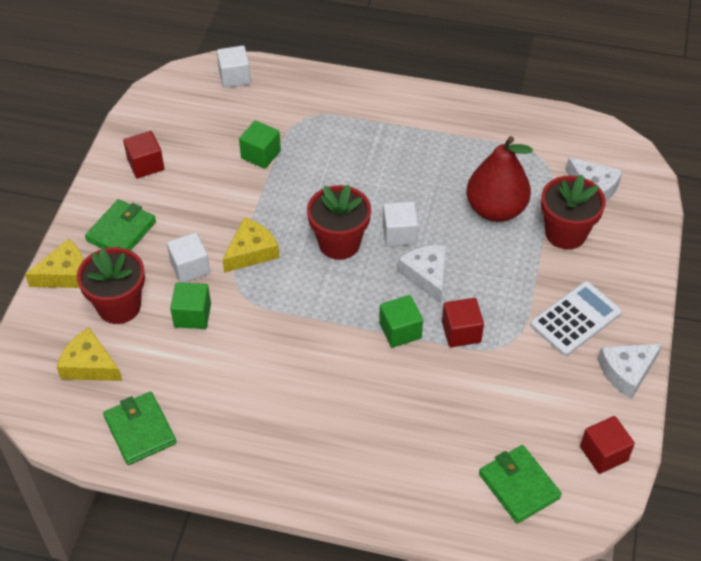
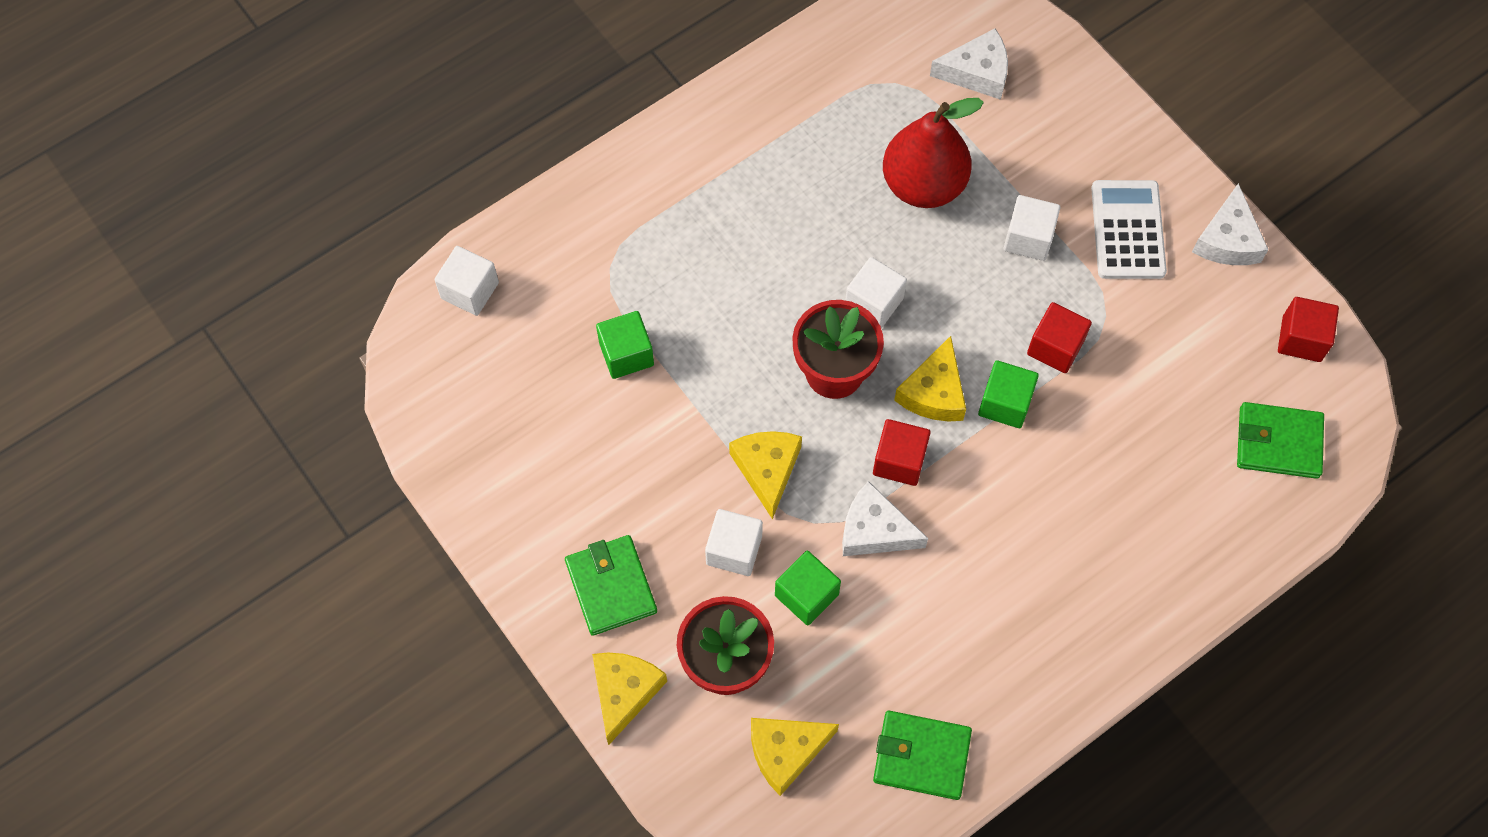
camera: 50 degrees left, 15 degrees up
(146, 165) = (526, 488): red cube -> red cube (899, 461)
(372, 294) = (933, 392): none -> yellow cheese
(426, 275) = (954, 321): white cheese -> white cheese (874, 530)
(516, 276) = (1028, 238): none -> white cube
(565, 233) = (1013, 147): red flower pot -> none

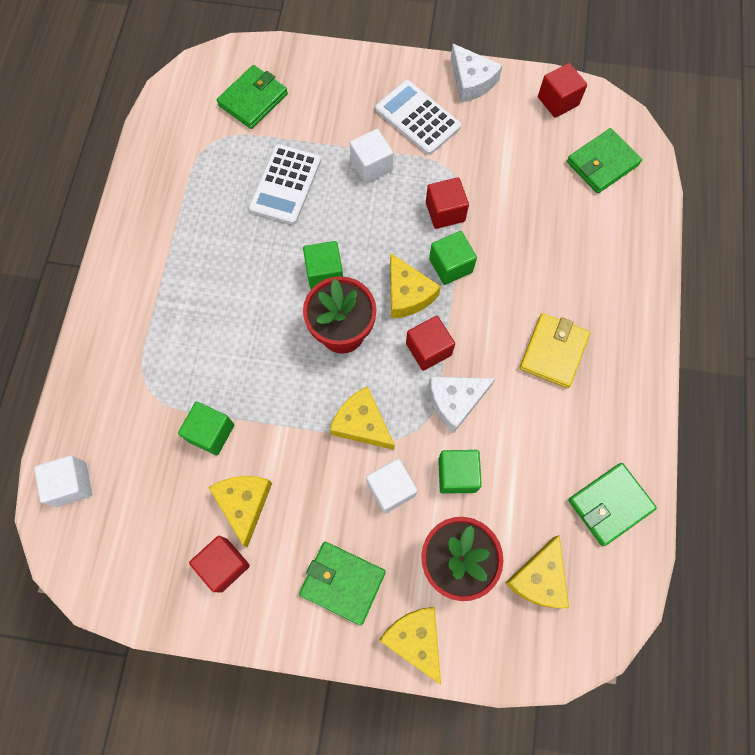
camera: 45 degrees left, 5 degrees up
(528, 476) = (224, 565): none -> red cube
(595, 441) = (244, 503): none -> yellow cheese
(874, 302) = (324, 273): white cube -> green cube
(923, 185) = (285, 184): red pear -> white calculator
(977, 72) = (253, 99): white cheese -> green wallet
(1019, 574) = (553, 352): none -> yellow wallet

